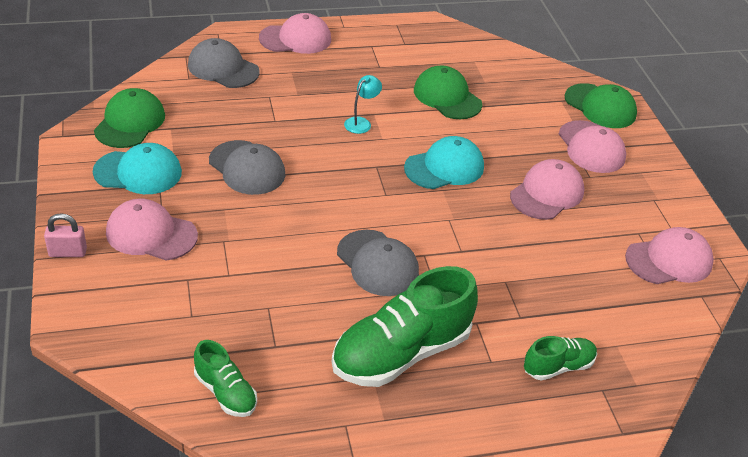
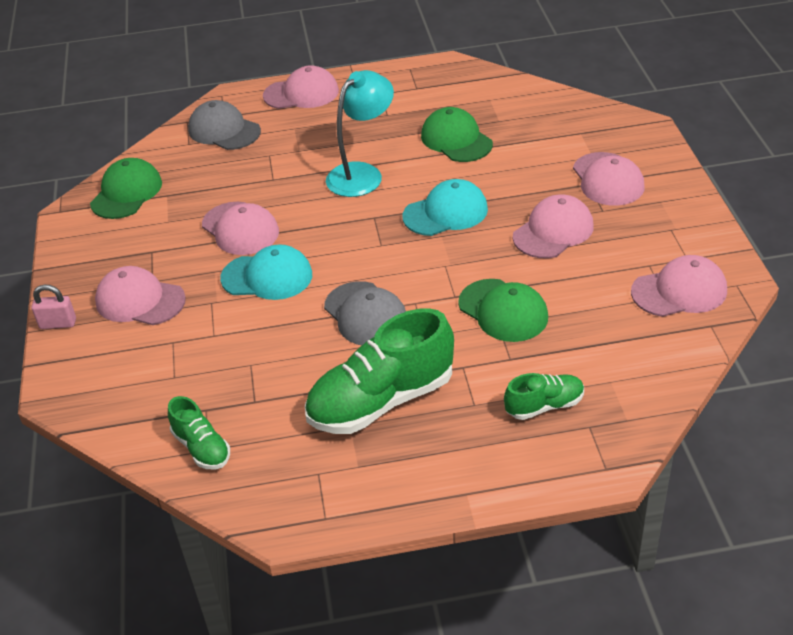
camera: 10 degrees right, 0 degrees up
(138, 172) = (131, 241): turquoise cap -> turquoise cap (267, 277)
(247, 168) = (240, 229): grey cap -> pink cap
(361, 122) = (362, 174): turquoise lamp -> turquoise lamp, size x1.99
(600, 106) = (623, 135): green cap -> green cap (503, 311)

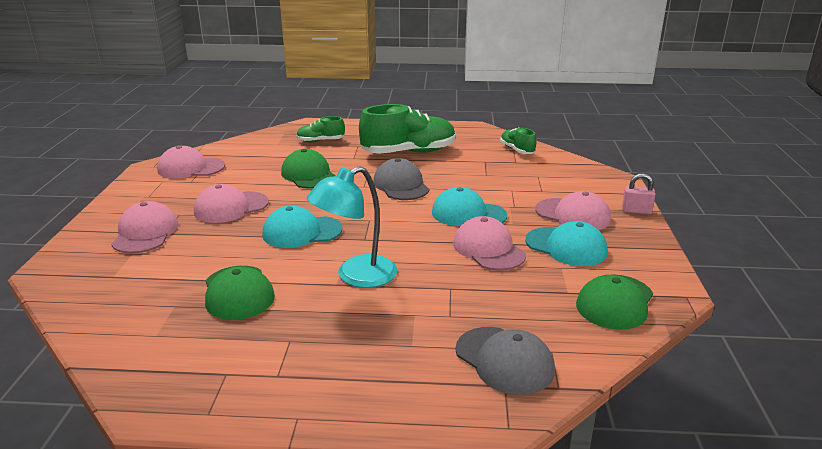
camera: 170 degrees left, 15 degrees down
(158, 248) = (566, 247): none -> turquoise cap
(301, 93) = (385, 401): pink cap -> none

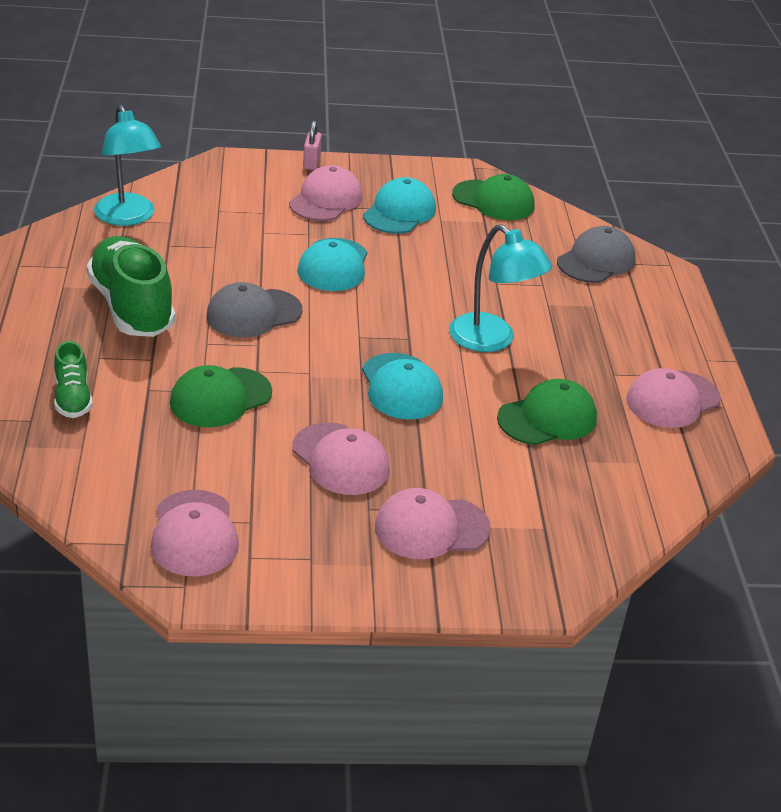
camera: 100 degrees left, 10 degrees up
(488, 249) = (414, 257): pink cap -> pink cap (672, 400)
(517, 150) = (128, 217): green shoe -> turquoise lamp

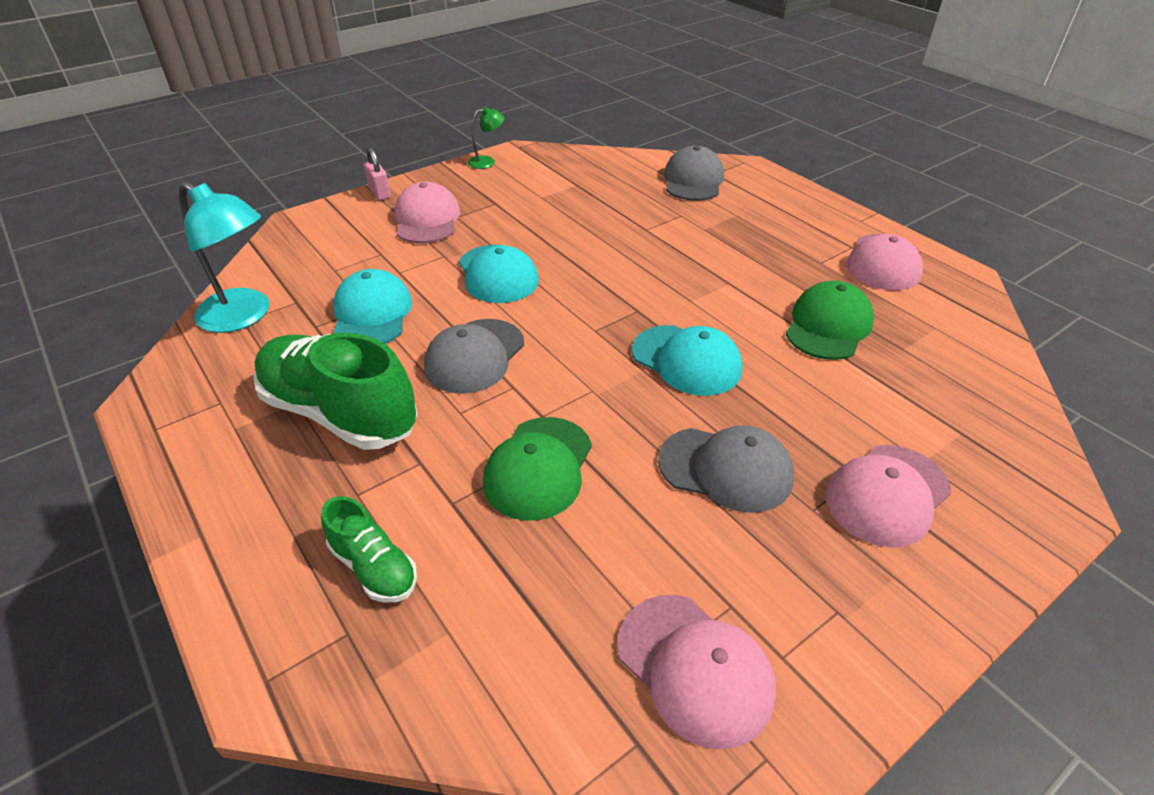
camera: 30 degrees left, 5 degrees up
(340, 459) = (726, 469): pink cap -> grey cap
(399, 212) = (501, 204): turquoise cap -> turquoise cap (372, 314)
(430, 170) = (487, 162): none -> green lamp
(492, 340) = (703, 279): turquoise lamp -> none
(493, 200) = (564, 166): green cap -> none

